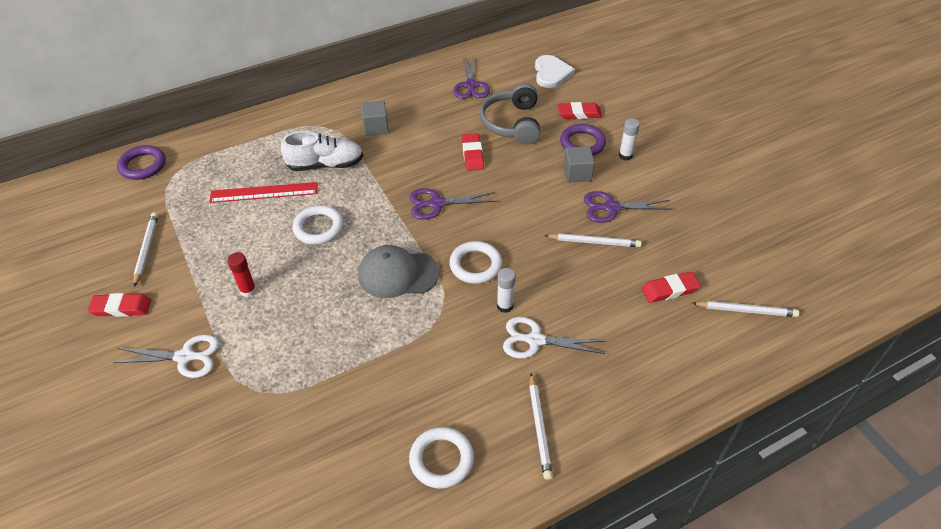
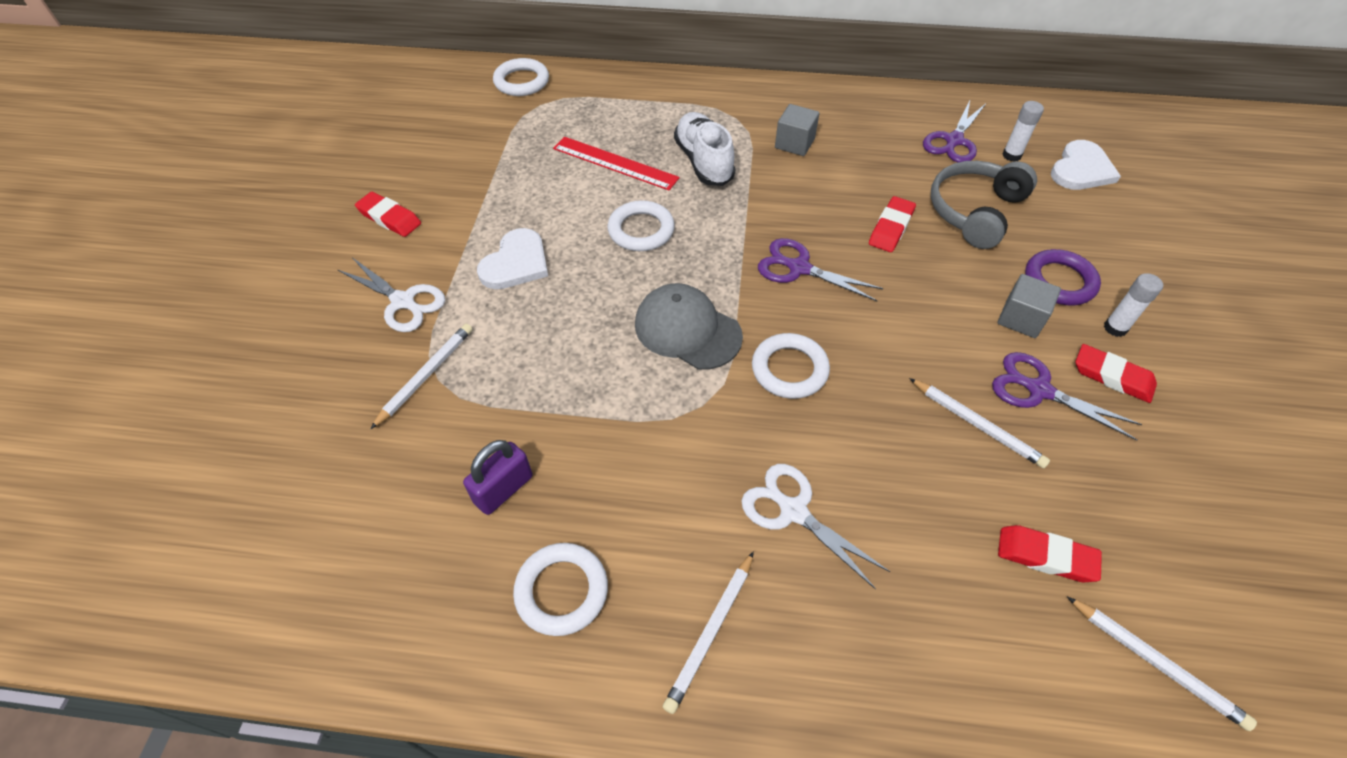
camera: 35 degrees right, 5 degrees up
(143, 165) = (521, 81): purple ring -> white ring
(146, 249) = (457, 169): white pencil -> white pencil (426, 375)
(248, 290) = (516, 263): red glue stick -> white heart
(325, 165) = (703, 162): white shoe -> white shoe turned 135 degrees counterclockwise
(359, 428) = (503, 489): none -> purple padlock
(505, 306) = (787, 442): white glue stick -> white glue stick (1011, 155)
(579, 114) = (1084, 239): red eraser -> red eraser (1112, 377)

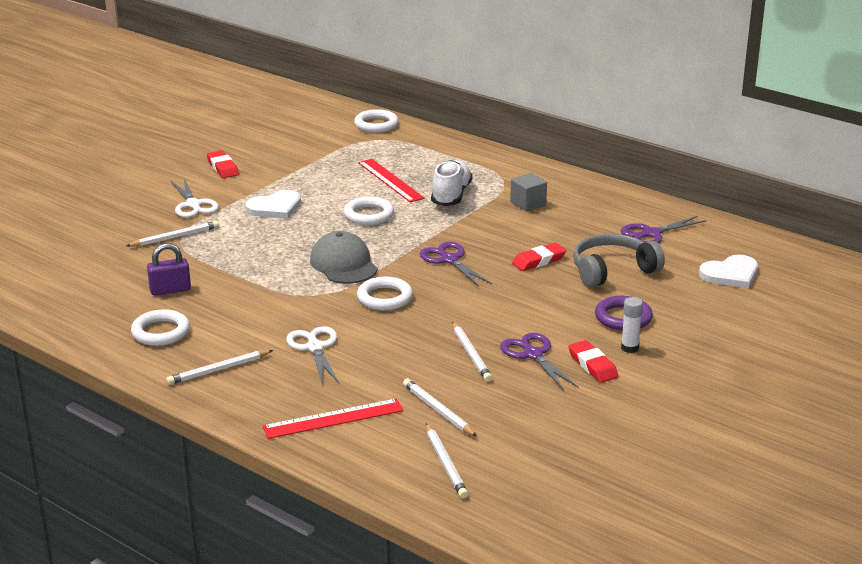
camera: 30 degrees right, 25 degrees down
(947, 652) = (333, 419): none -> red ruler
(1011, 155) = (685, 252): white glue stick -> none
(1021, 318) = (568, 324): grey cube -> none
(1045, 556) = (438, 410): red eraser -> white pencil

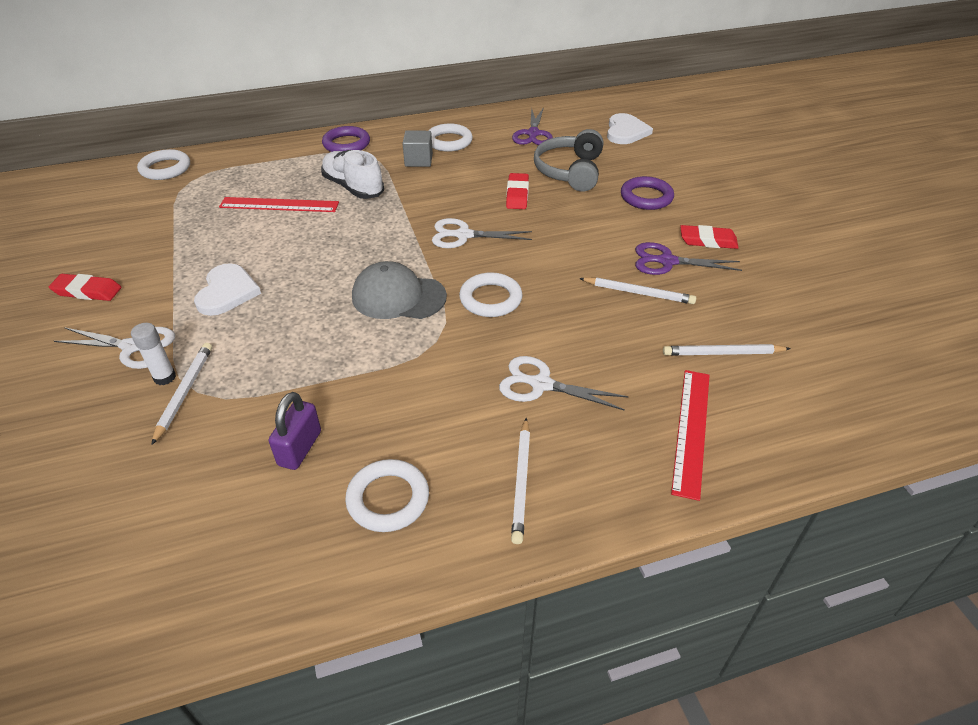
camera: 55 degrees left, 15 degrees up
(369, 215) = (325, 243): white ring -> white ring (449, 141)
(445, 463) = (819, 388): white pencil -> none
(449, 260) = (463, 235): purple scissors -> white scissors
(507, 168) = (346, 144): none -> purple ring
(629, 348) = (695, 214): white glue stick -> white glue stick (165, 377)

